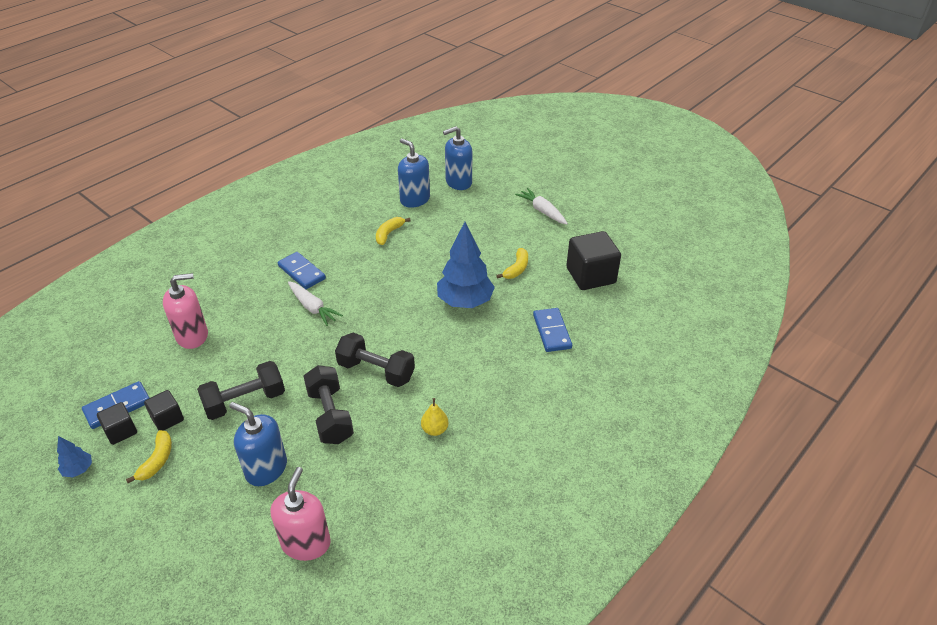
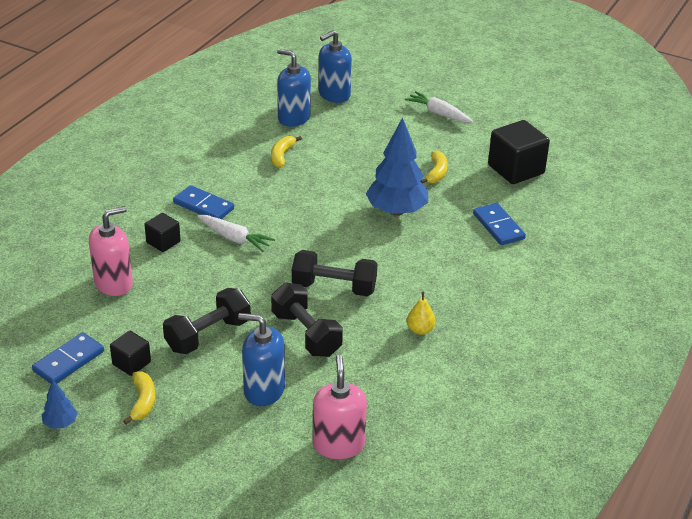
camera: 15 degrees left, 5 degrees down
(121, 431) = (86, 382): black cube -> black cube (163, 242)

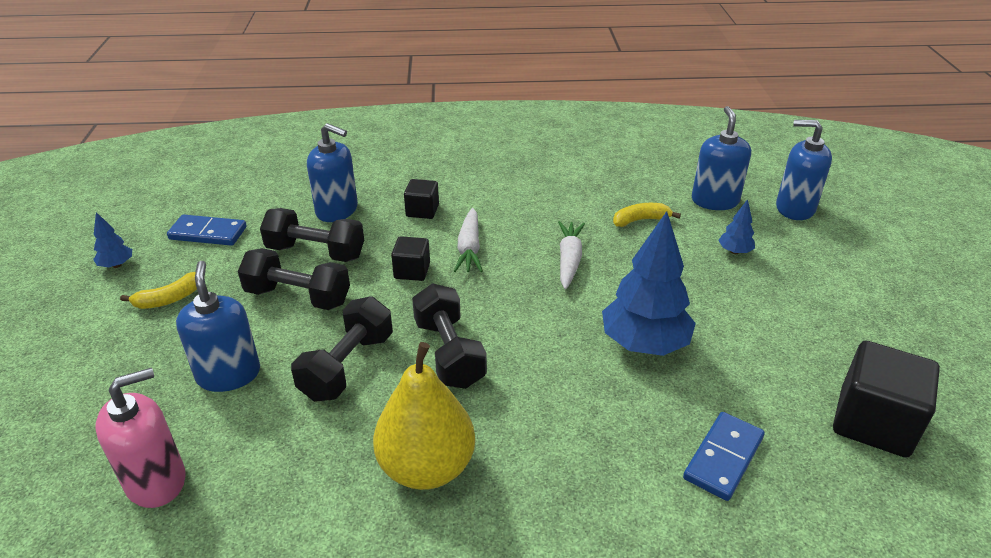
camera: 60 degrees right, 0 degrees up
(114, 283) = (337, 210): pink soap dispenser -> blue soap dispenser
(131, 363) = (224, 268): black cube -> black cube (412, 271)
(160, 311) = (316, 252): none -> black dumbbell
(203, 206) = (501, 209): blue domino -> none
(350, 138) = (734, 251): none -> blue tree
(420, 330) = (427, 467): yellow pear -> yellow pear, size x2.24
(436, 173) = (762, 346): yellow banana -> none
(439, 113) = (884, 298): white carrot -> white carrot (569, 260)

